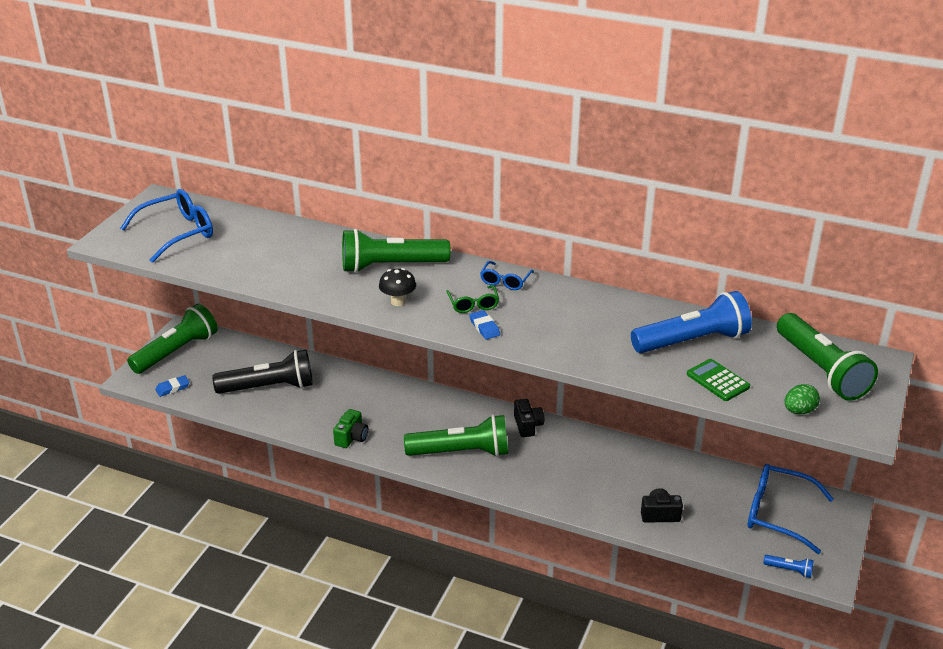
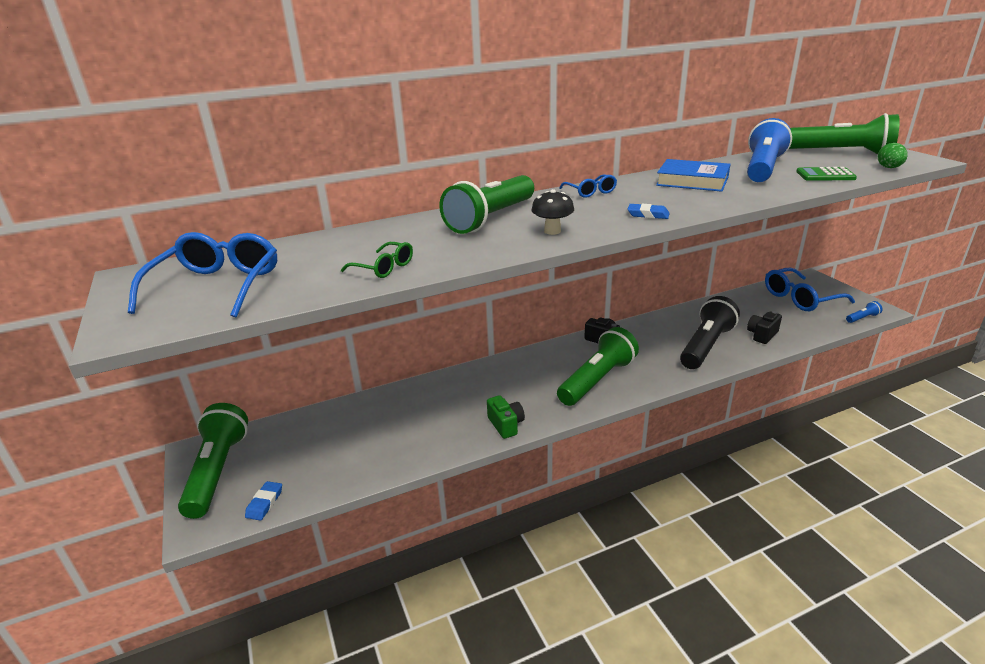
camera: 45 degrees left, 5 degrees down
(269, 387) = (368, 438): black flashlight -> black flashlight (706, 346)
(473, 304) = (606, 209): green glasses -> green glasses (384, 268)
(601, 317) = (692, 181): none -> blue book

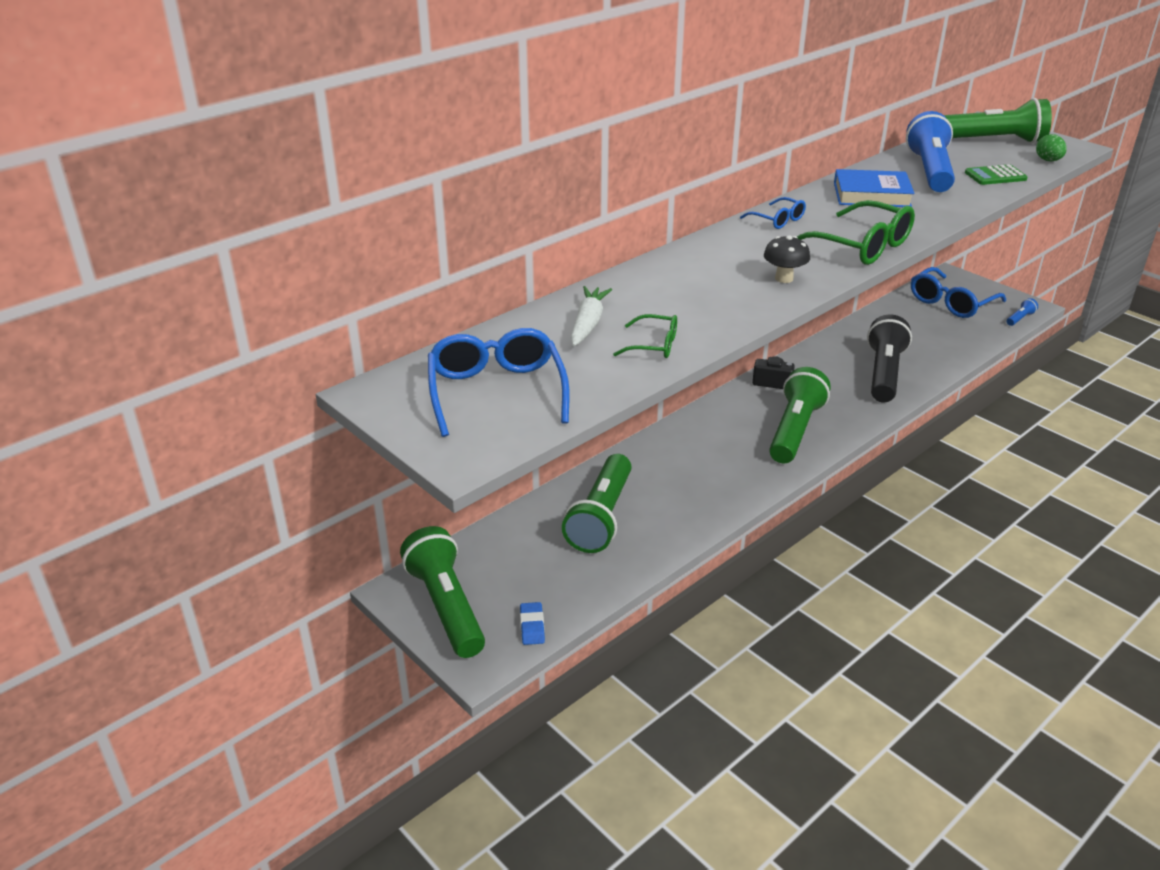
camera: 20 degrees left, 5 degrees up
(350, 247) = (588, 324): none -> white carrot
(491, 218) = (704, 268): green flashlight -> green flashlight (601, 517)
(506, 425) = (730, 495): green camera -> none
(648, 214) = (861, 246): blue eraser -> green glasses
(762, 335) = (933, 352): black camera -> none

